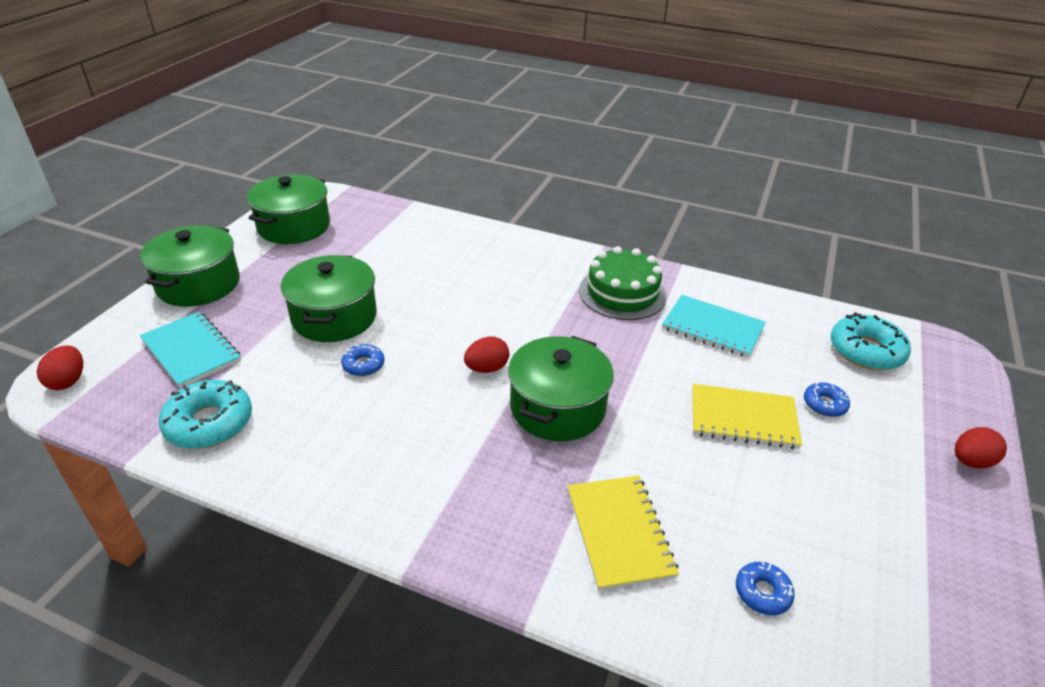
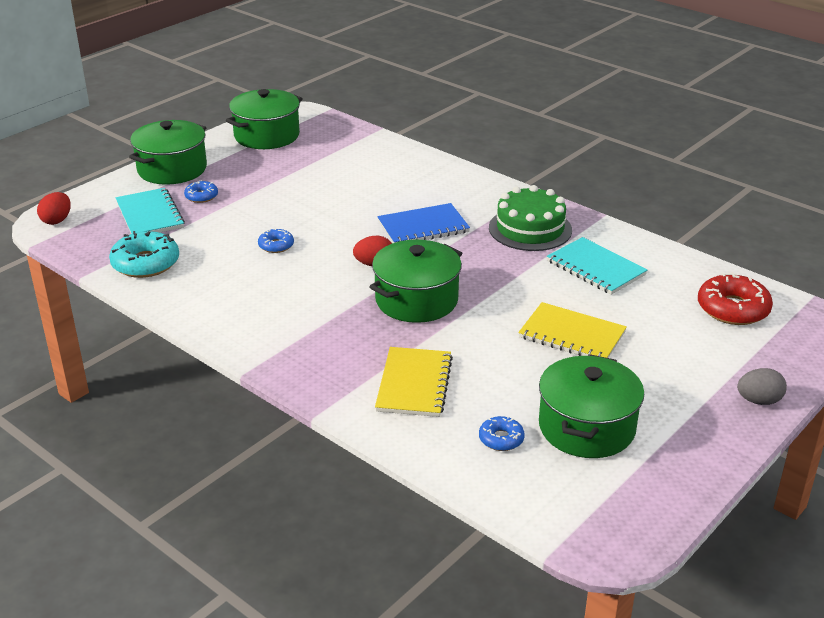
camera: 20 degrees right, 5 degrees down
(334, 317) = (269, 209): green pot -> green pot (587, 427)
(514, 310) = (423, 227): none -> blue notebook
(824, 404) = (656, 339): blue donut -> blue donut (201, 196)
(866, 351) = (733, 309): turquoise donut -> red donut
(970, 461) = (758, 401): red egg -> grey egg

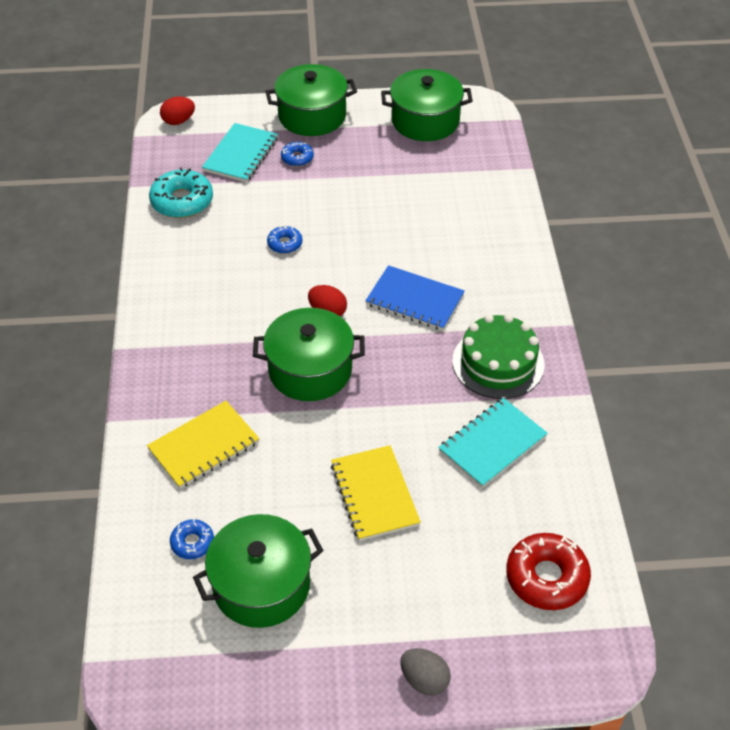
camera: 45 degrees right, 15 degrees up
(596, 268) = (492, 444): turquoise notebook -> turquoise notebook turned 45 degrees clockwise

